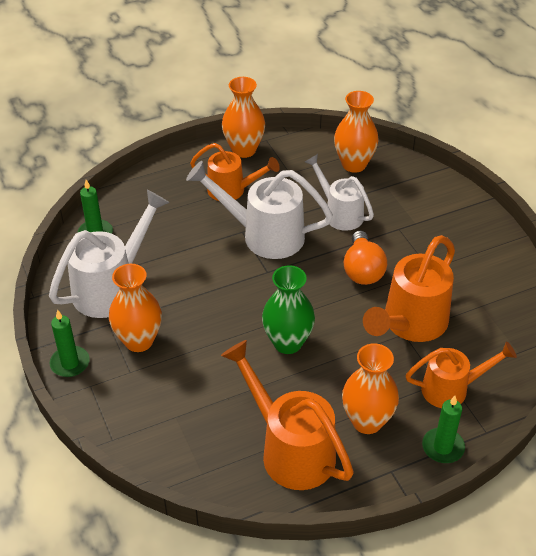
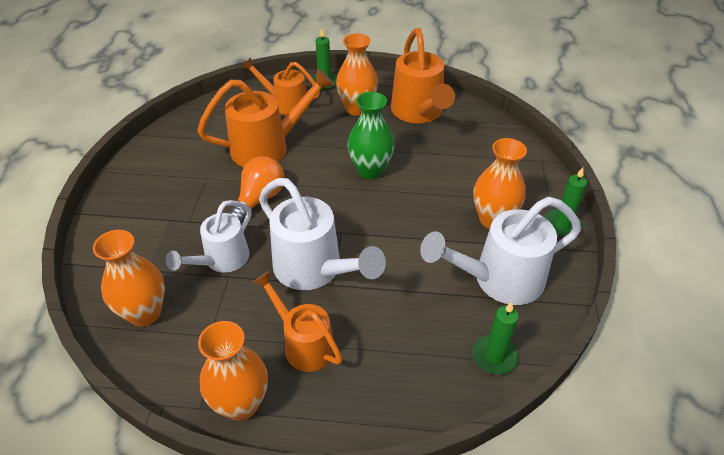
camera: 150 degrees left, 0 degrees up
(340, 213) = (222, 260): white watering can -> white watering can turned 45 degrees clockwise

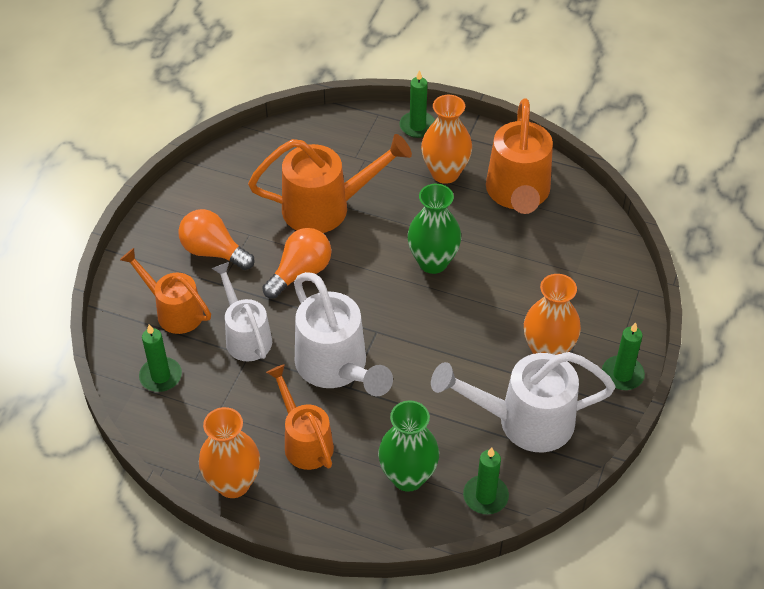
camera: 15 degrees right, 5 degrees up
(145, 313) = (161, 376): orange vase -> green candle
(177, 197) = (213, 251): none -> orange light bulb
(222, 260) = (246, 336): white watering can -> white watering can turned 105 degrees clockwise
(286, 104) = (362, 150): orange watering can -> orange watering can (174, 311)
(414, 355) = (408, 477): none -> green vase

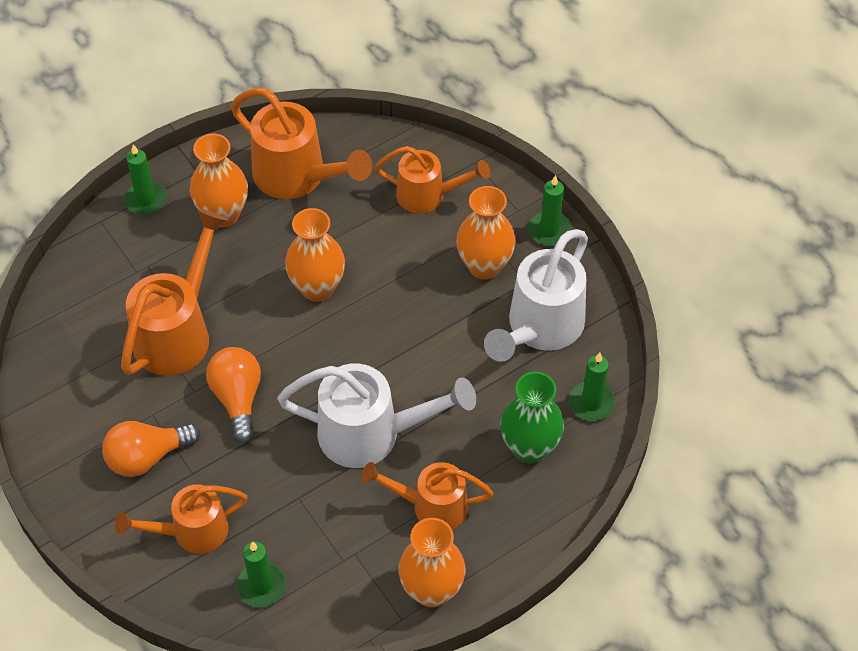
camera: 55 degrees left, 5 degrees up
(246, 336) = (274, 487): white watering can -> none
(433, 262) = (317, 288): green vase -> orange vase
(578, 279) = (427, 195): none -> orange watering can

